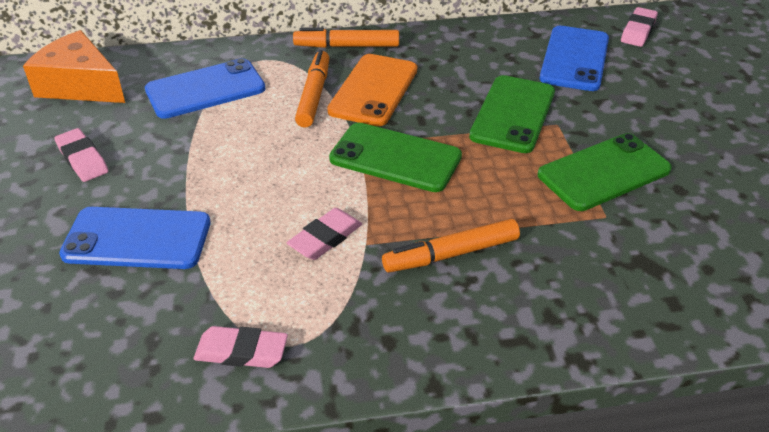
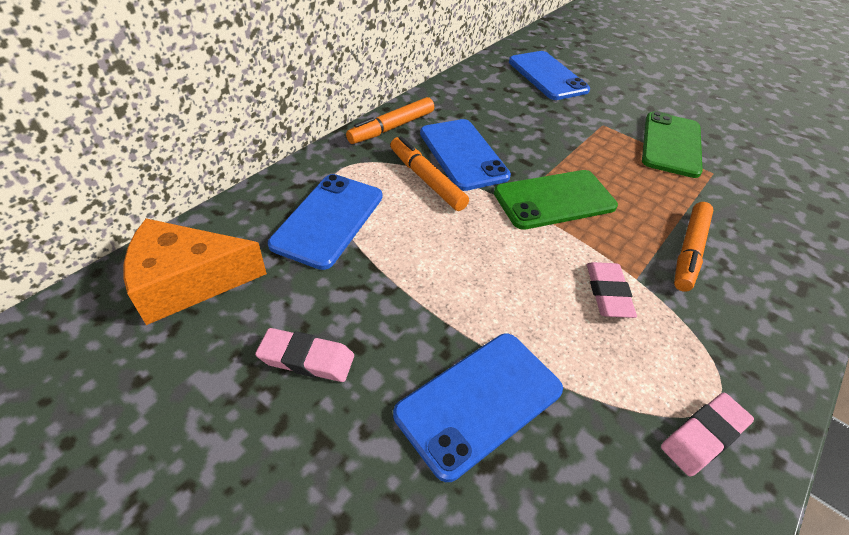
camera: 45 degrees left, 5 degrees up
(373, 90) = (463, 154): orange phone -> blue phone
(513, 114) = (571, 130): green phone -> none
(638, 31) = (552, 44): pink eraser -> none

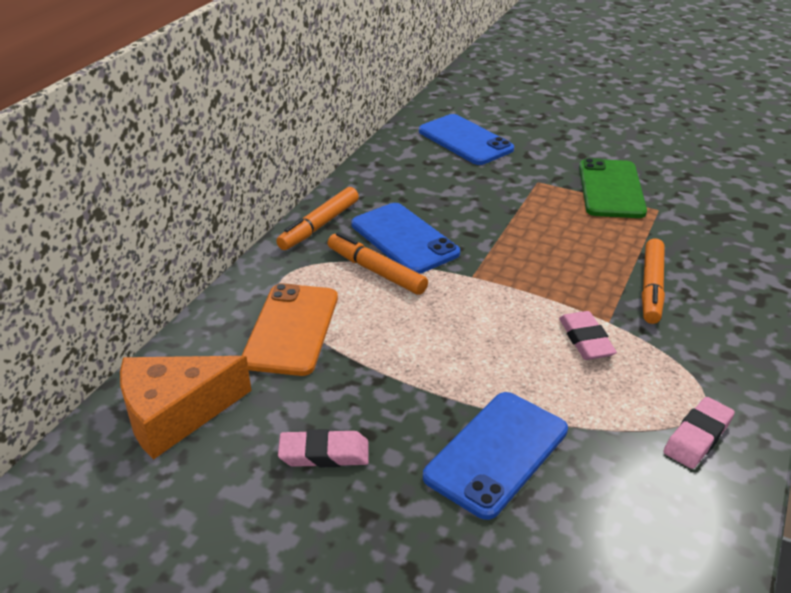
camera: 10 degrees left, 10 degrees down
(328, 220) = (291, 329): blue phone -> orange phone
(554, 200) = (510, 265): green phone -> none

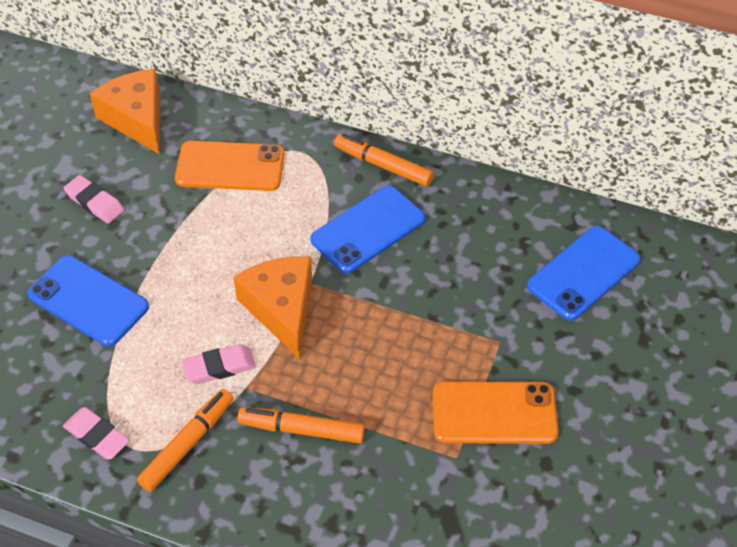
camera: 85 degrees right, 15 degrees up
(324, 453) = (94, 202): pink eraser -> pink eraser turned 45 degrees counterclockwise
(376, 271) = (313, 213): orange marker -> orange marker (187, 444)
(506, 296) = (281, 309): none -> orange cheese
(611, 189) = (494, 413): green phone -> orange phone

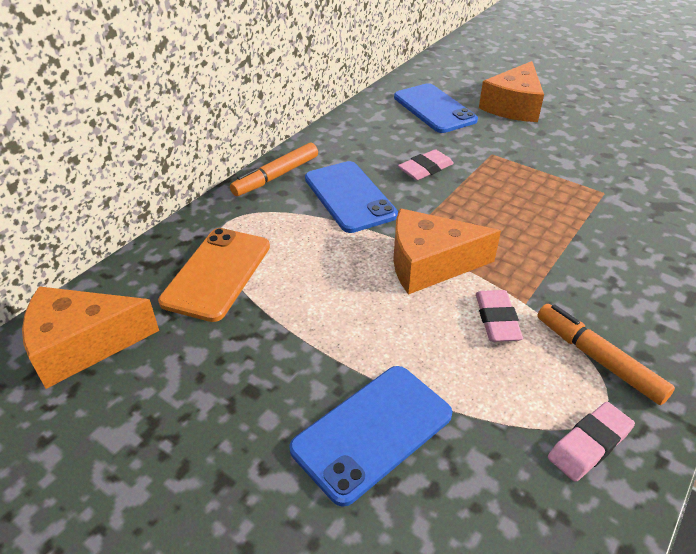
camera: 75 degrees left, 10 degrees down
(94, 202) = (203, 406): pink eraser -> pink eraser (425, 169)
(302, 430) = (578, 272): orange marker -> none
(494, 413) = (562, 168): orange phone -> none
(630, 356) = (513, 106): none -> orange cheese

